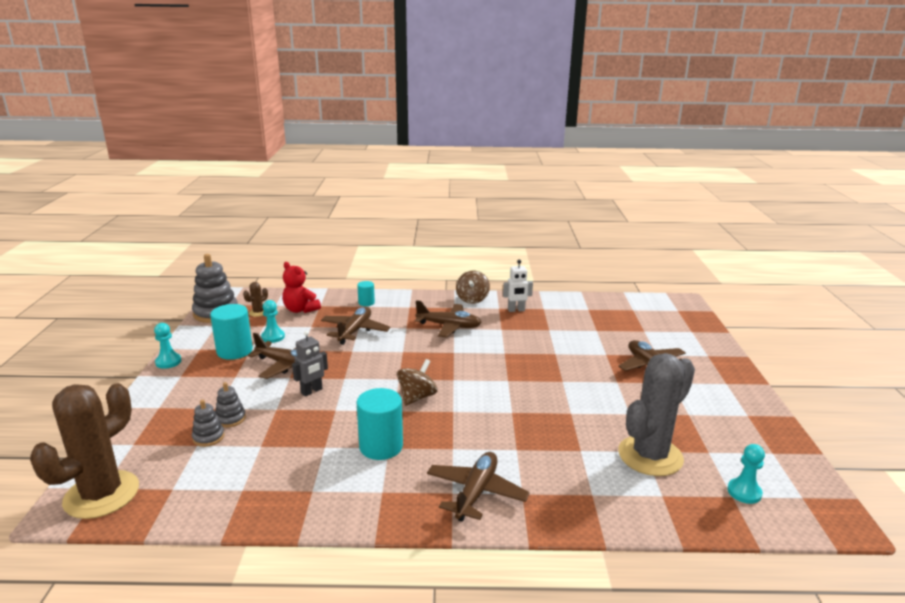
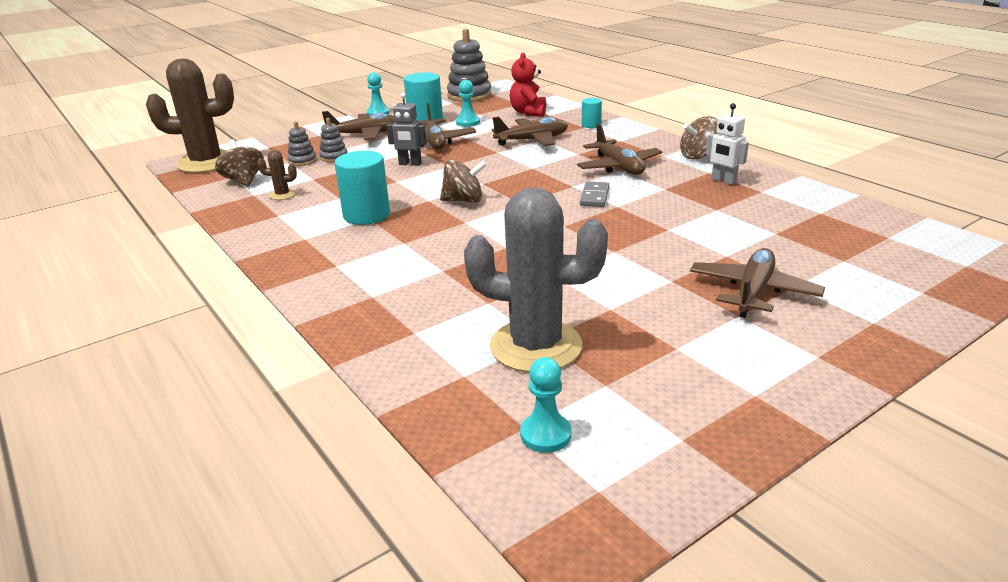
camera: 55 degrees right, 5 degrees up
(198, 485) = (244, 181): none -> brown spinning top
(258, 312) = (496, 104): brown cactus -> brown cactus (282, 195)
(476, 493) = (347, 275): brown plane -> brown plane (365, 134)
(481, 353) = (594, 196): none -> grey domino

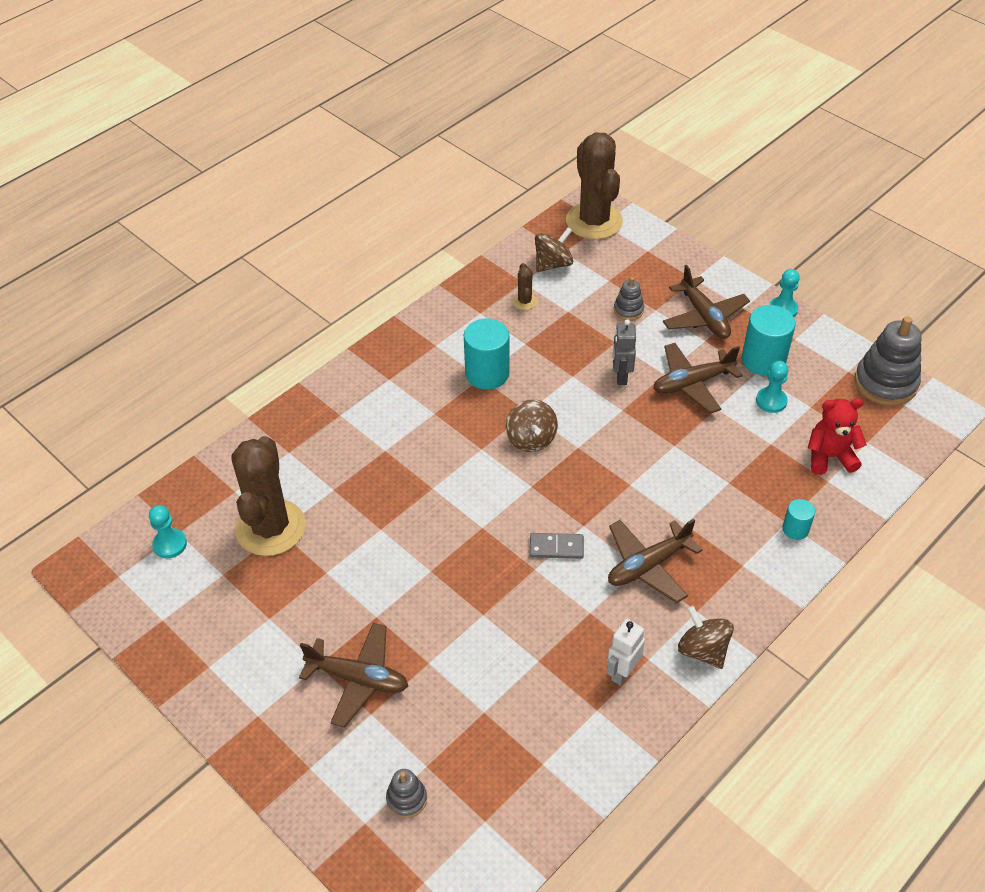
camera: 80 degrees right, 20 degrees up
(302, 161) = (612, 289): grey stacking toy -> grey stacking toy (406, 799)
(532, 140) = (721, 473): brown plane -> none
(535, 346) = (270, 528): grey cactus -> brown cactus

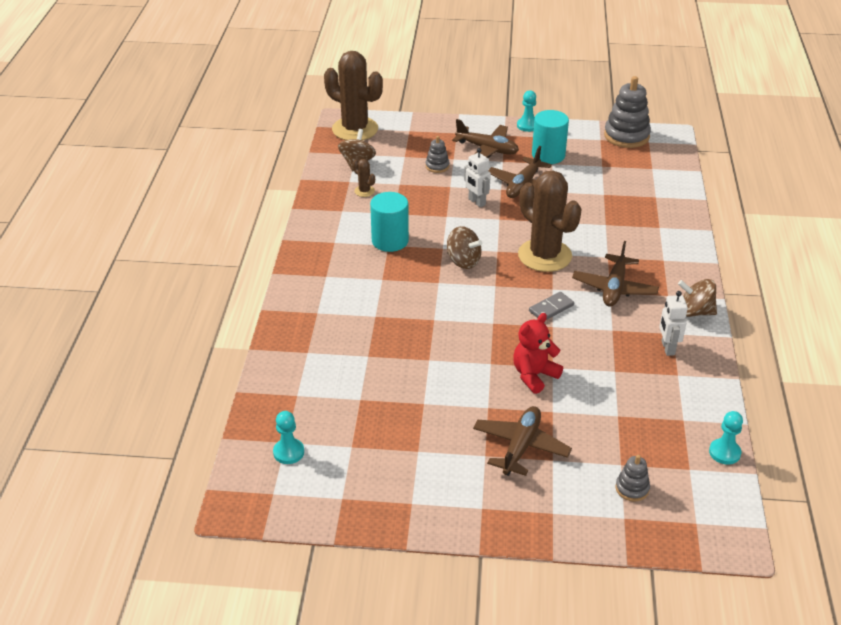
camera: 40 degrees left, 10 degrees down
(270, 528) = (351, 401): brown cactus -> brown cactus (544, 255)
(358, 679) = (520, 447): brown plane -> brown plane turned 45 degrees counterclockwise
(621, 376) = (476, 202): grey robot -> white robot
(771, 401) = (578, 173): turquoise pawn -> turquoise pawn (724, 452)
(795, 529) = (668, 228): turquoise cylinder -> none
(829, 457) = (642, 185): red teddy bear -> red teddy bear (534, 375)

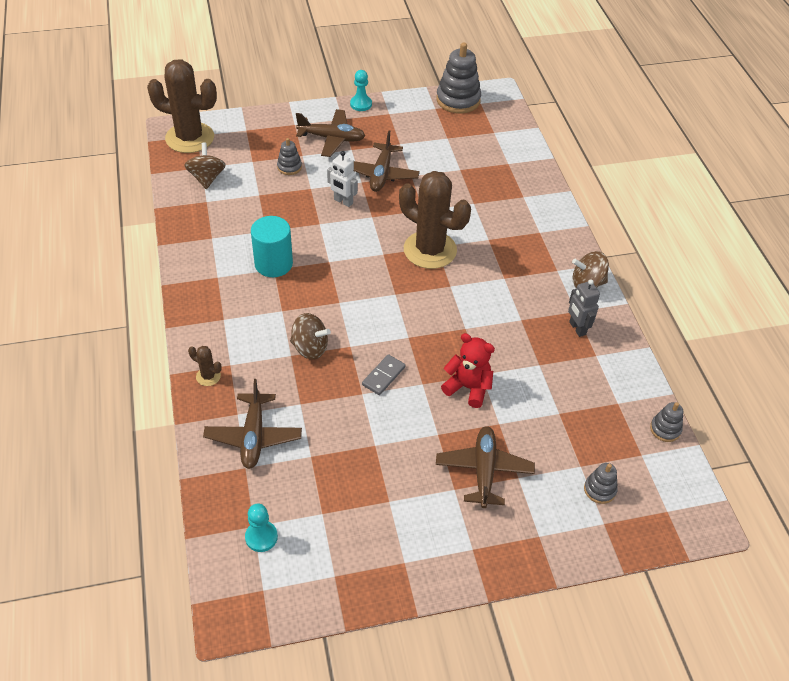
camera: 20 degrees left, 10 degrees up
(364, 191) = (226, 210): brown cactus -> brown cactus (208, 376)
(463, 261) = (354, 272): brown spinning top -> brown spinning top (310, 348)
(534, 375) = (468, 388): red teddy bear -> red teddy bear turned 90 degrees clockwise
(548, 155) = (393, 135): turquoise cylinder -> none
(551, 308) = (457, 308): grey domino -> grey domino (383, 376)
(614, 288) = (507, 273): brown plane -> brown plane (253, 436)
(667, 348) = (577, 328): white robot -> grey robot
(724, 452) = (665, 429): turquoise pawn -> grey stacking toy

